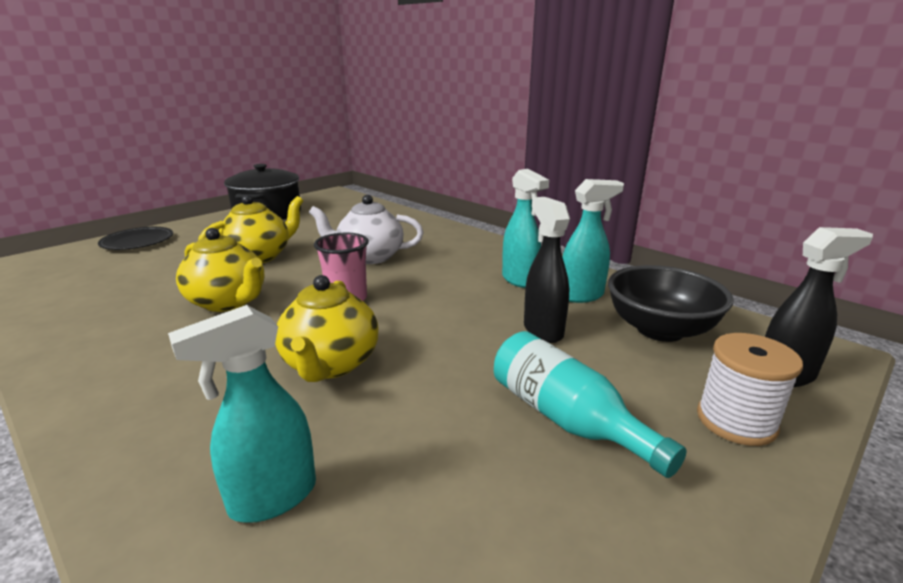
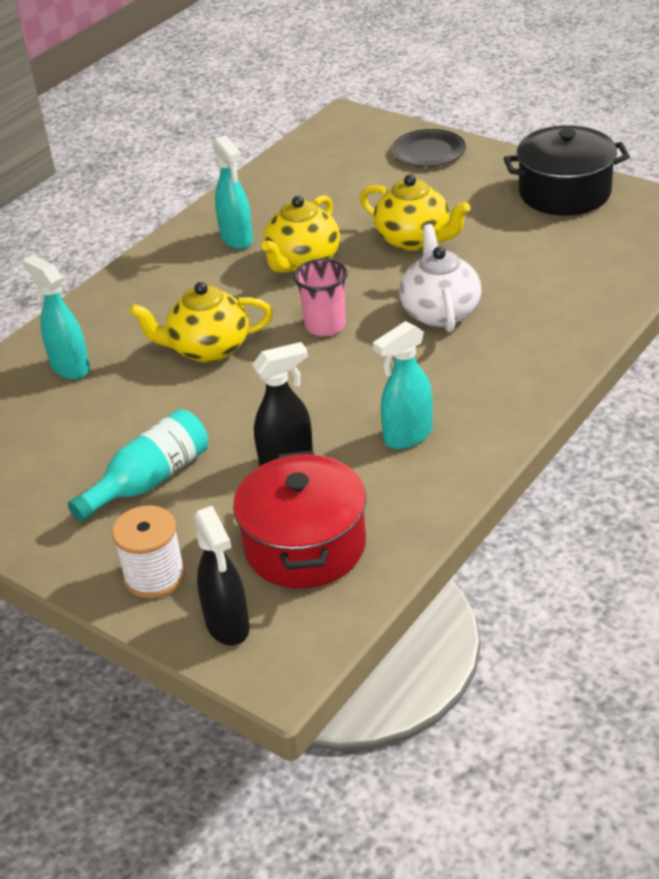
camera: 85 degrees right, 15 degrees up
(582, 296) = (376, 487): turquoise spray bottle -> turquoise spray bottle (237, 239)
(660, 330) = (305, 546): black bowl -> red pot

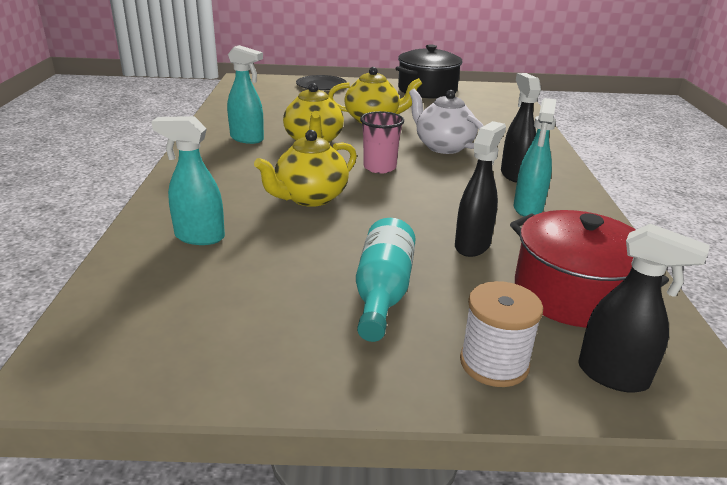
camera: 40 degrees left, 10 degrees down
(462, 383) = (514, 175): none -> black spray bottle

